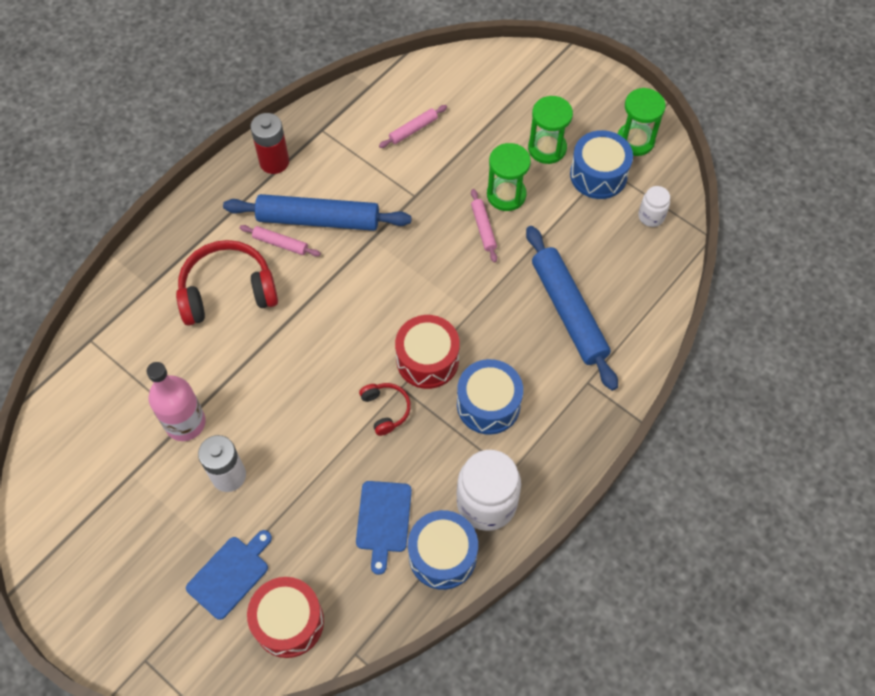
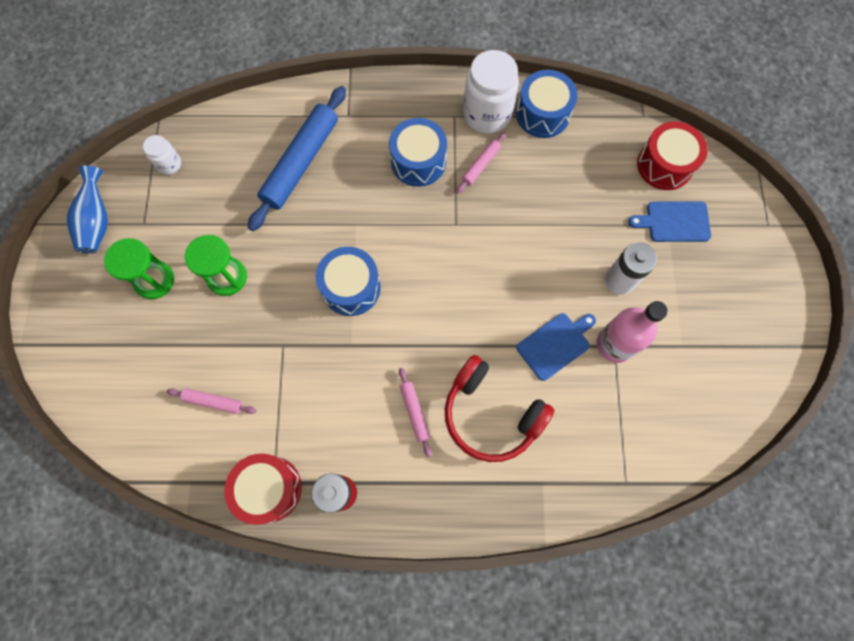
camera: 130 degrees left, 10 degrees up
(318, 220) = (367, 402): blue rolling pin -> none
(383, 520) = (554, 162): blue cutting board -> blue cutting board (555, 344)
(386, 410) = (480, 220): red headphones -> none
(427, 360) = (419, 224): red drum -> red drum (269, 489)
(483, 228) = (273, 270): pink rolling pin -> pink rolling pin (480, 165)
(598, 175) = (154, 225): blue drum -> blue drum (351, 287)
(635, 140) = (97, 221): green hourglass -> blue vase

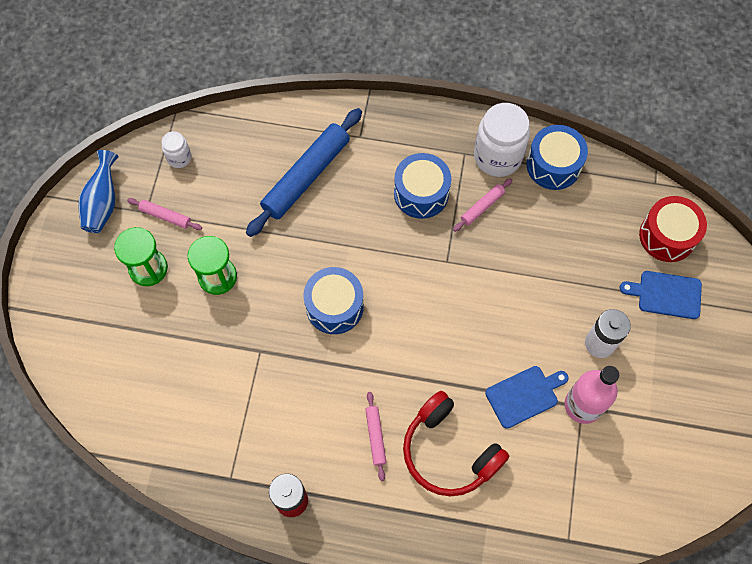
camera: 10 degrees right, 5 degrees down
(213, 402) = (186, 393): pink rolling pin -> pink rolling pin (165, 216)
(269, 489) = (225, 484): red drum -> none

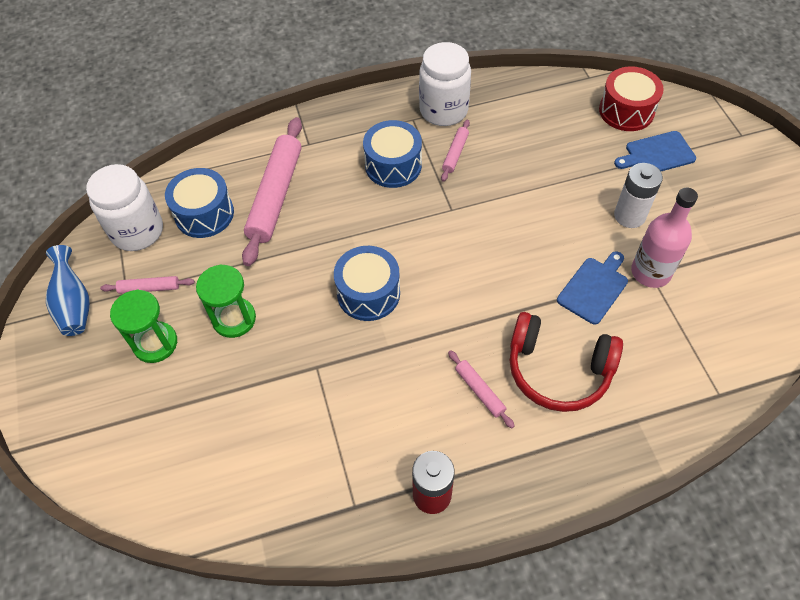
camera: 25 degrees left, 10 degrees down
(179, 158) = (137, 231): white jar -> white jar, size x1.97
(306, 176) = (276, 195): blue rolling pin -> pink rolling pin
(553, 165) = (496, 98): blue drum -> blue drum (204, 214)

